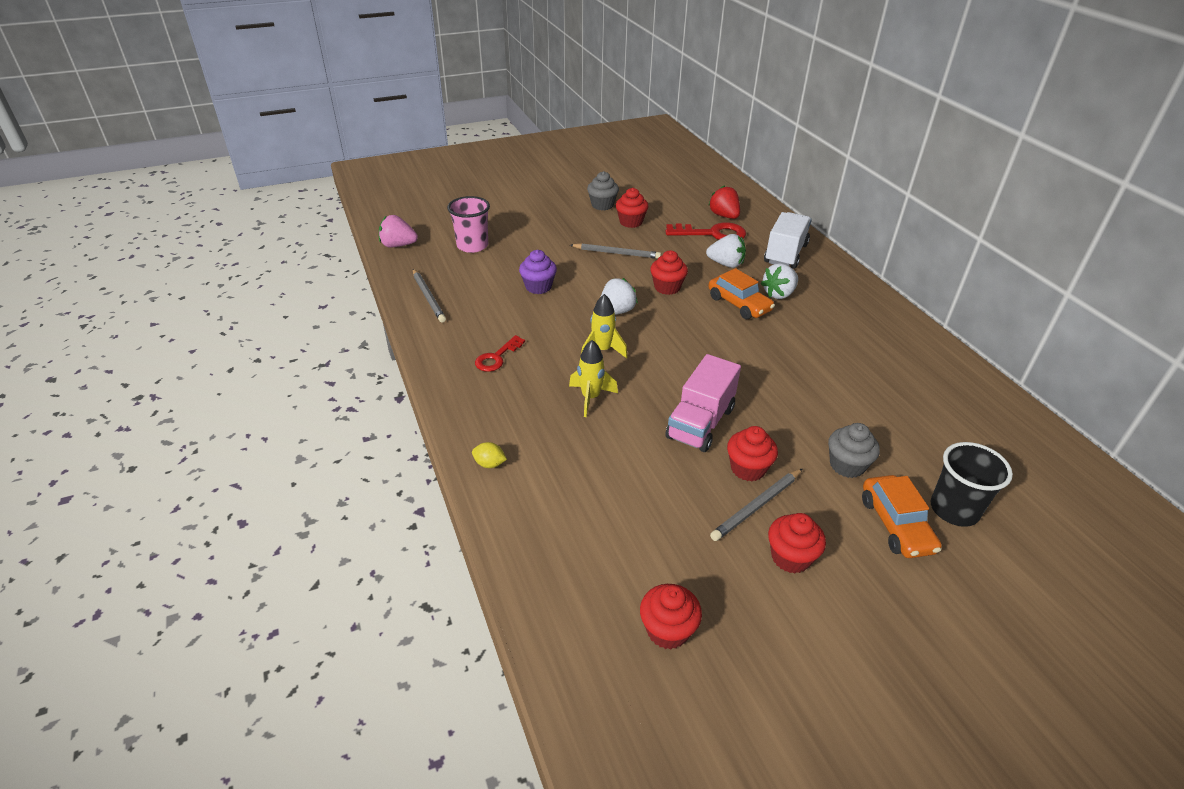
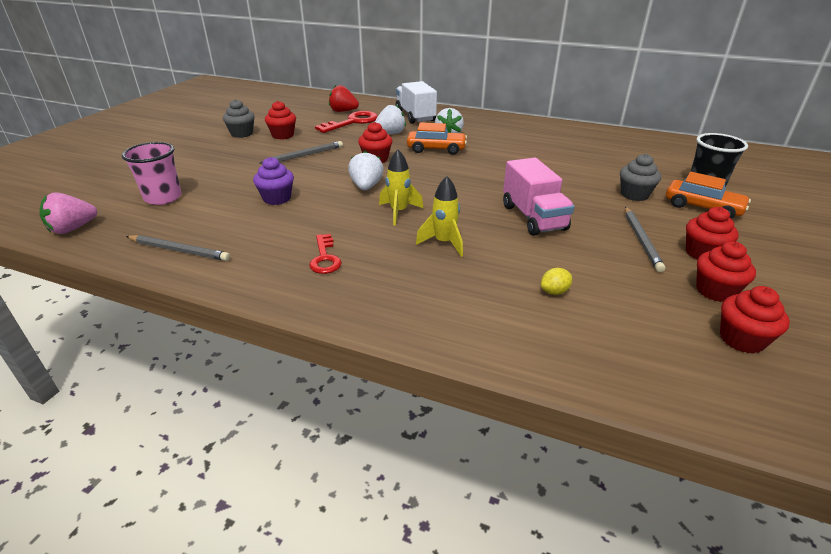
camera: 45 degrees left, 5 degrees down
(489, 464) = (454, 330): yellow lemon -> yellow lemon (554, 291)
(748, 468) = (600, 225): red cupcake -> red cupcake (715, 291)

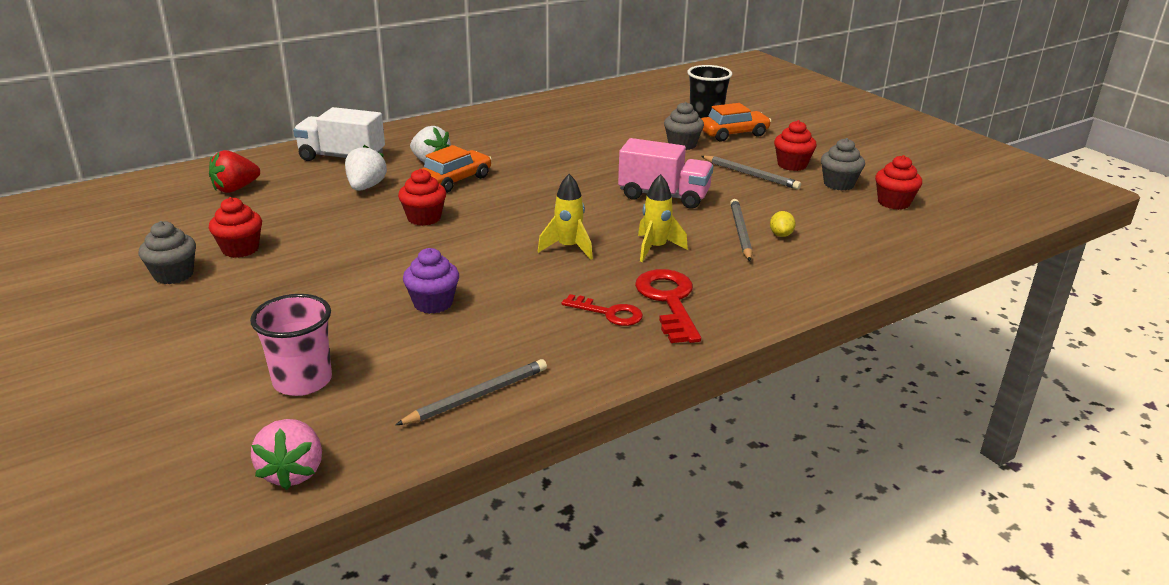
camera: 55 degrees left, 5 degrees down
(304, 155) = (336, 254): grey pencil -> grey pencil (740, 232)
(352, 122) = (286, 195): red key -> red key (669, 301)
(366, 186) = (485, 245): white strawberry -> none
(715, 291) = (839, 184): red cupcake -> grey cupcake

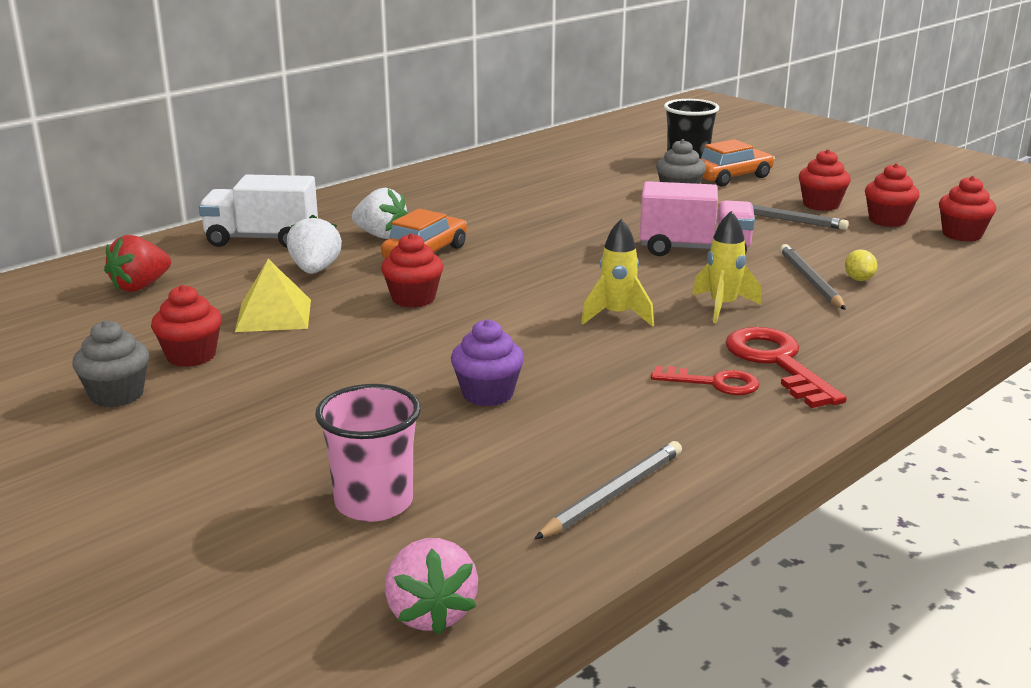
camera: 10 degrees left, 5 degrees down
(316, 221) = (273, 315): none -> yellow pyramid
(839, 184) = (887, 220): grey cupcake -> red cupcake

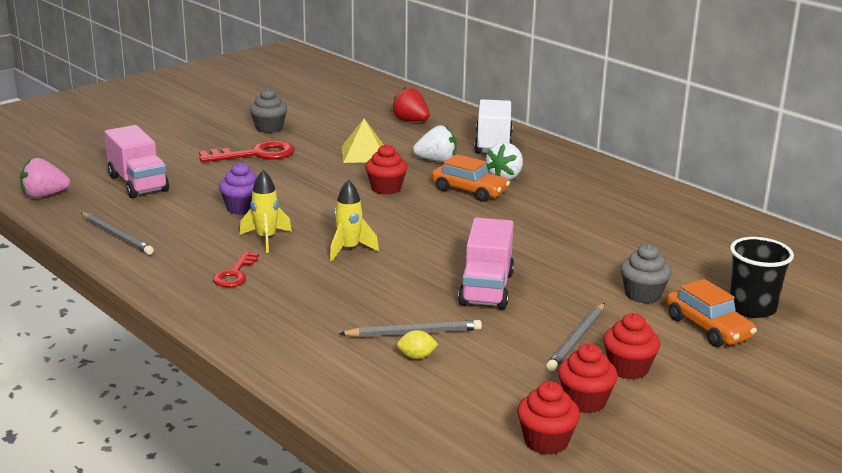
camera: 90 degrees right, 0 degrees up
(191, 356) = (311, 139): red cupcake -> none
(374, 503) = (138, 183): pink cup -> pink truck
(722, 307) = (361, 289): yellow rocket -> yellow rocket (266, 239)
(777, 363) = (259, 299): red key -> red key (255, 154)

